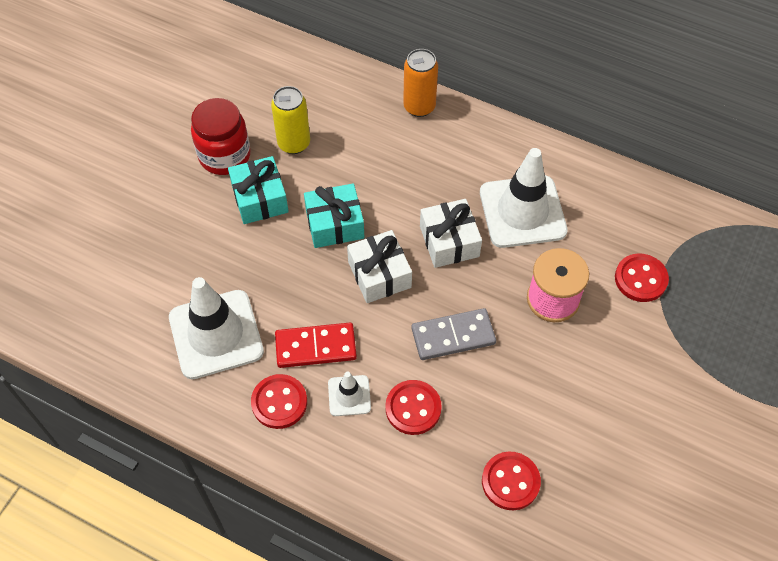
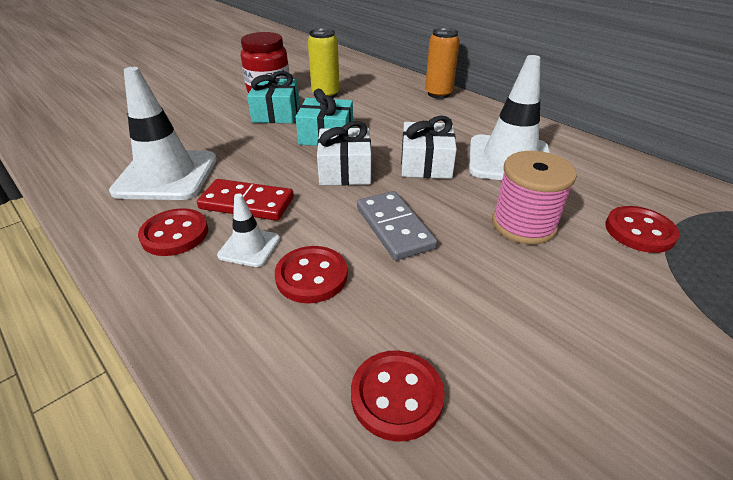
camera: 20 degrees right, 20 degrees down
(453, 336) = (394, 227): grey domino -> grey domino turned 60 degrees clockwise

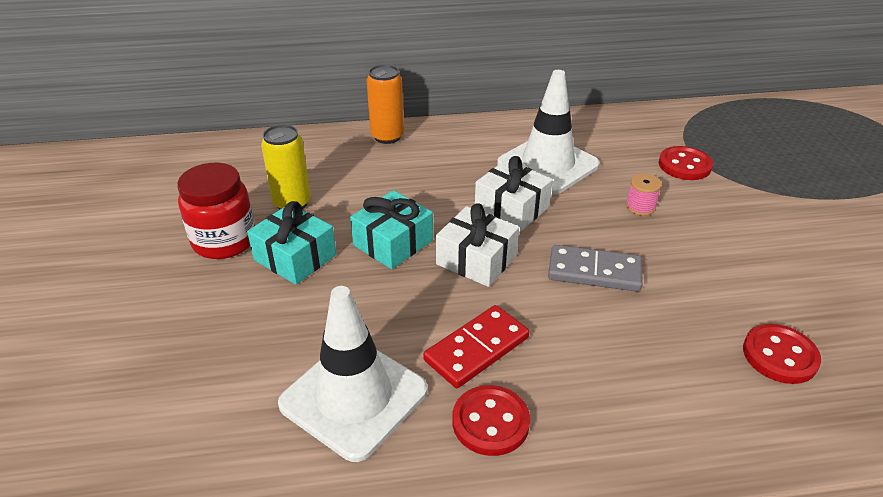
camera: 55 degrees left, 0 degrees up
(249, 247) = (556, 372): white traffic cone -> none
(311, 276) = (627, 347): red button -> none
(523, 224) = (640, 207): pink spool -> pink spool, size x0.53

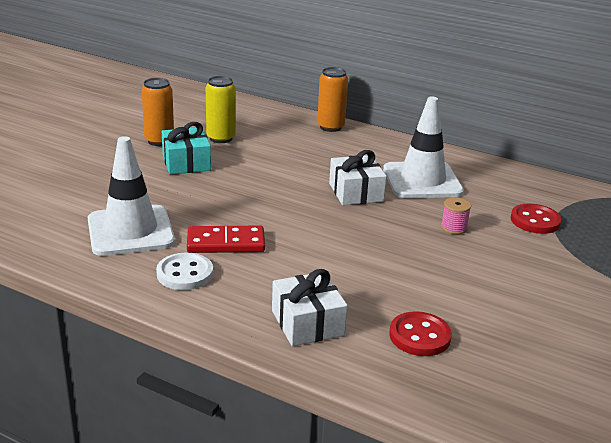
camera: 35 degrees right, 10 degrees down
(224, 241) = (159, 141): red jar -> orange can
(393, 243) = (252, 178): turquoise gift -> none
(476, 260) = (290, 206): white gift -> white gift (307, 323)
(490, 422) = (185, 274): red button -> white button
(594, 272) = (359, 243): grey domino -> none

